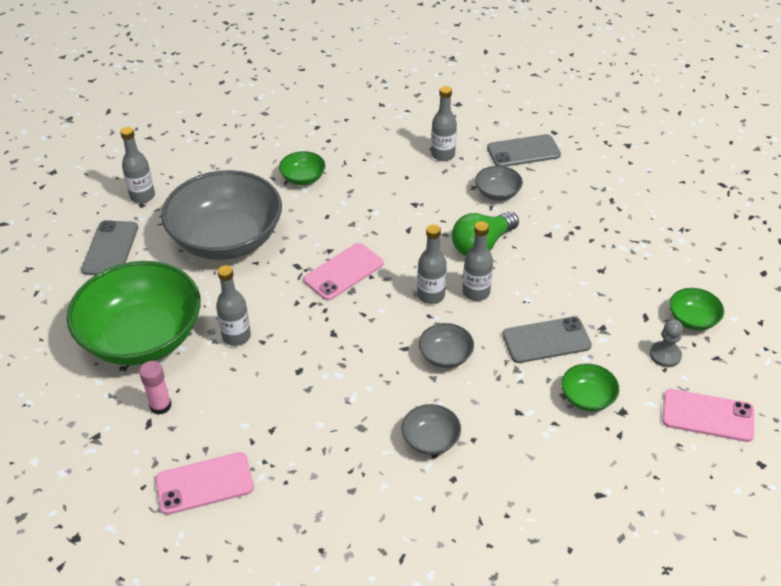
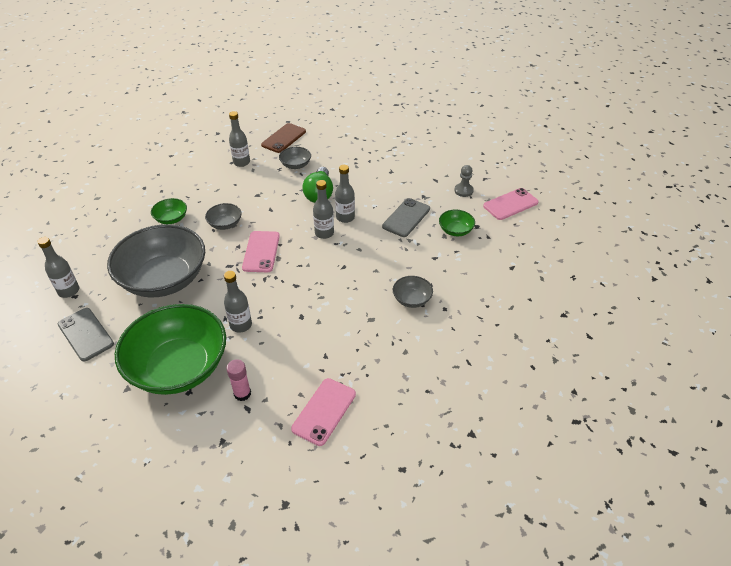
camera: 45 degrees left, 0 degrees up
(445, 356) = (368, 256): grey bowl -> grey bowl (225, 224)
(523, 151) = (284, 138): grey phone -> brown phone
(692, 319) = (455, 169): green bowl -> none

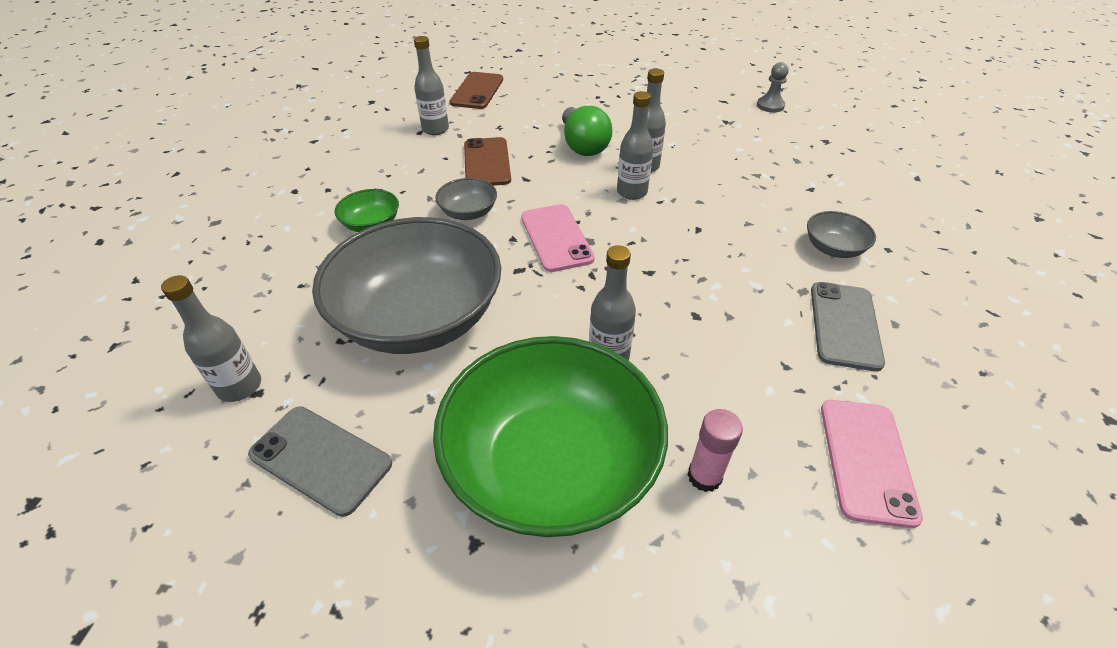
camera: 20 degrees left, 0 degrees up
(256, 193) = (487, 162): none -> brown phone
(296, 165) = (520, 118): grey bowl -> none
(406, 218) = (727, 150): grey phone -> grey phone (844, 325)
(455, 230) = (805, 151): green bowl -> none
(510, 204) = (841, 109): pink phone -> none

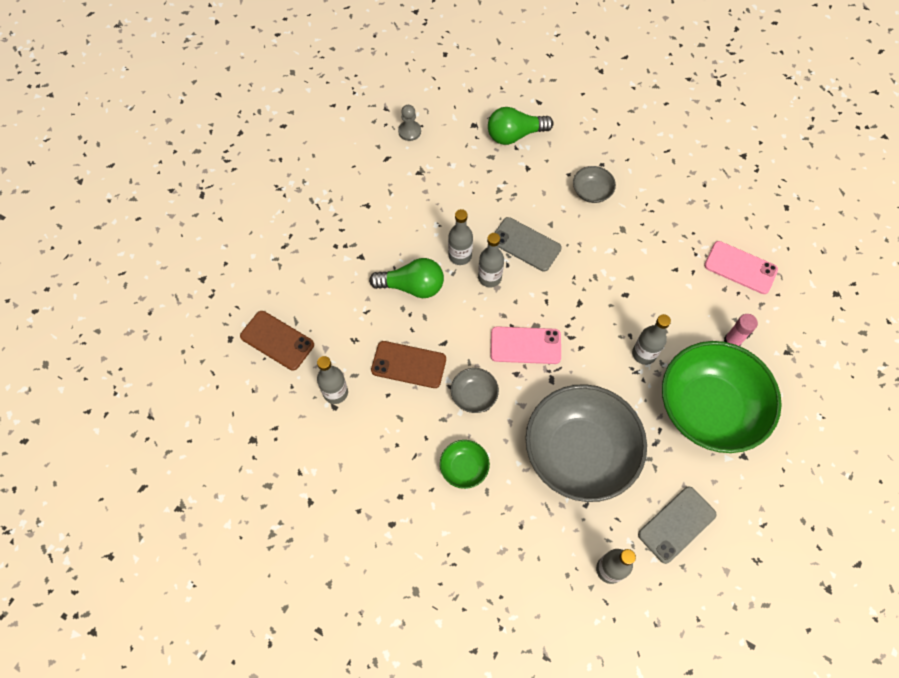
camera: 70 degrees left, 20 degrees up
(844, 325) = (655, 225): grey phone -> grey phone (525, 244)
(847, 170) = (515, 135): none -> green light bulb

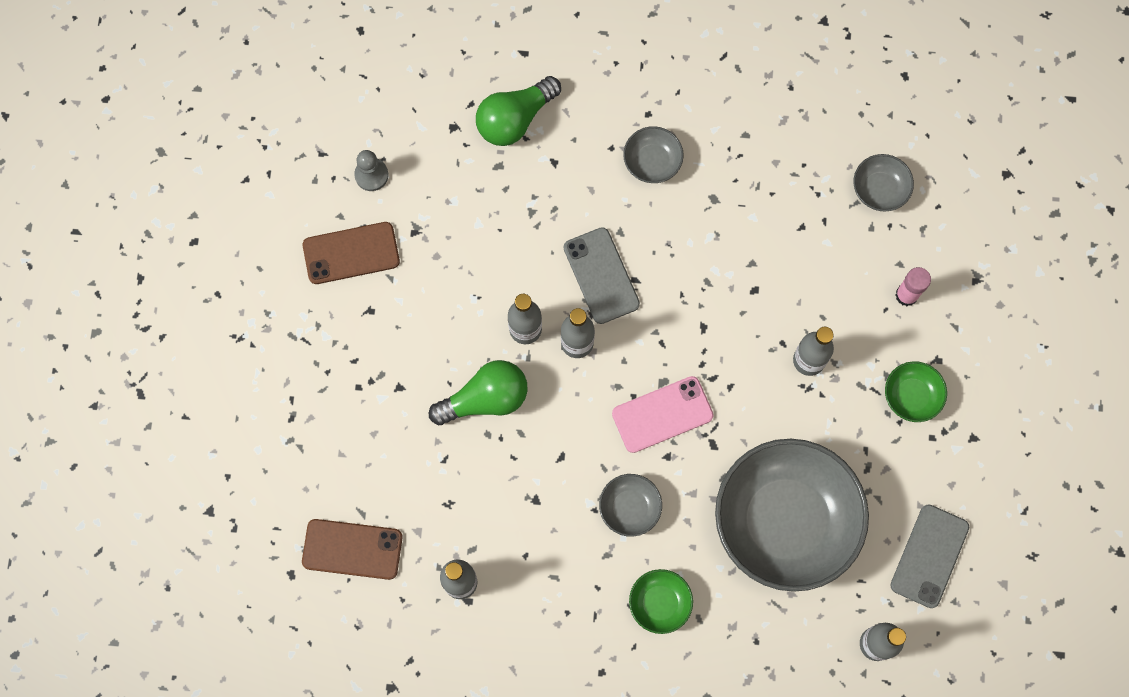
camera: 25 degrees left, 10 degrees up
(408, 365) = (532, 505): brown phone -> brown phone (351, 253)
(525, 244) = (601, 276): grey phone -> grey phone turned 60 degrees clockwise
(708, 408) = (911, 396): green bowl -> green bowl, size x0.42
(740, 267) = (879, 189): pink phone -> grey bowl

